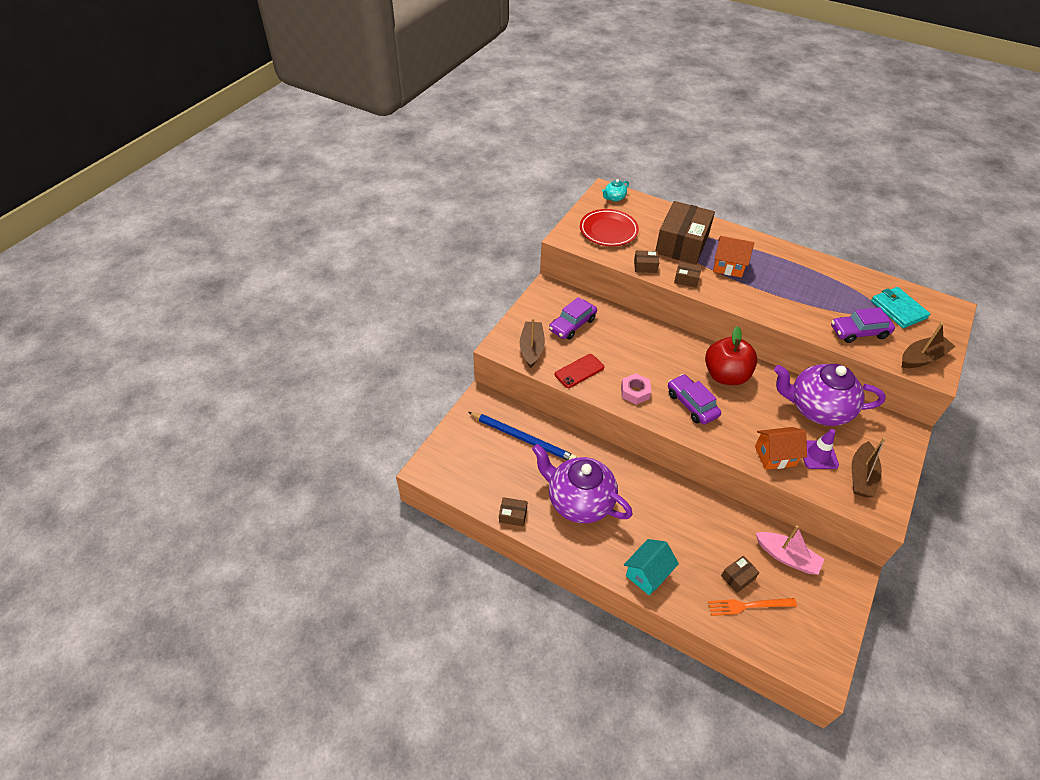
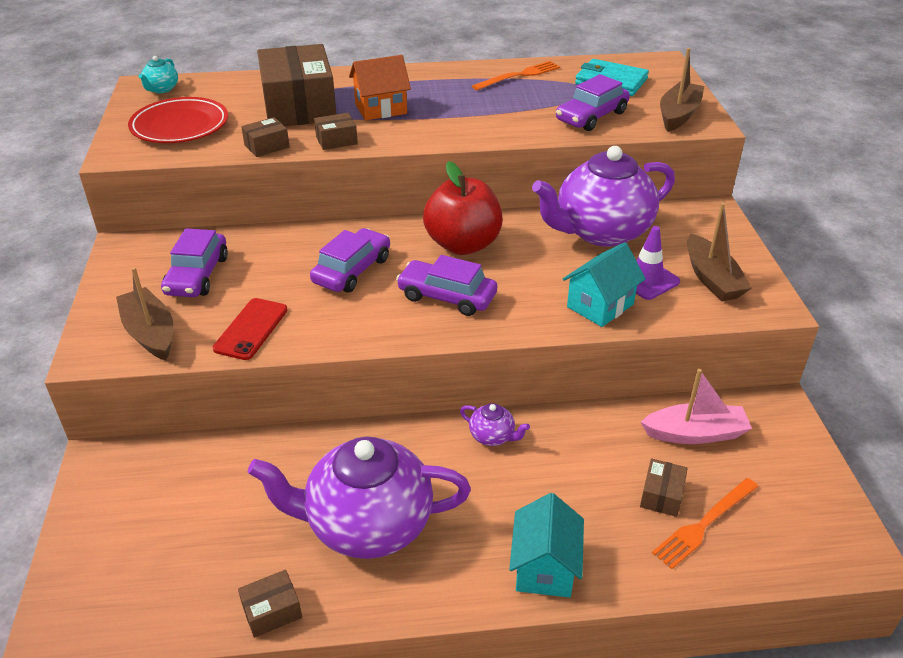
camera: 35 degrees left, 10 degrees down
(523, 438) = (212, 483): blue pencil -> none
(635, 392) = (356, 318): pink nut -> none
(652, 361) = (352, 270): none -> purple car
(672, 493) = (492, 436): none -> purple teapot
(775, 456) = (600, 305): orange house -> turquoise house
(837, 277) = (519, 76): none -> orange fork

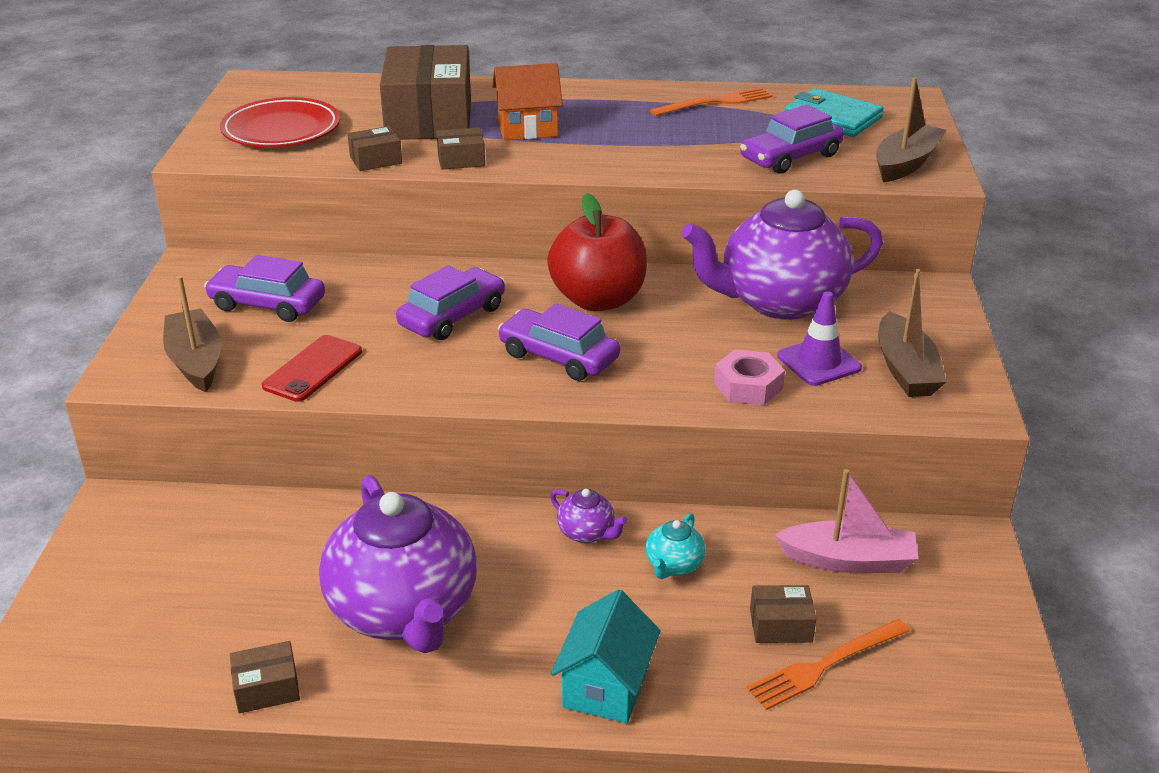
camera: 10 degrees right, 5 degrees down
(161, 89) = (272, 87): turquoise teapot -> turquoise teapot (673, 566)
(197, 275) = (267, 304): purple car -> purple car turned 90 degrees clockwise
(367, 525) = (404, 612): purple teapot -> purple teapot turned 120 degrees counterclockwise
(600, 305) = (748, 386): turquoise house -> pink nut
(661, 495) = (780, 625): brown box -> brown box turned 60 degrees clockwise

